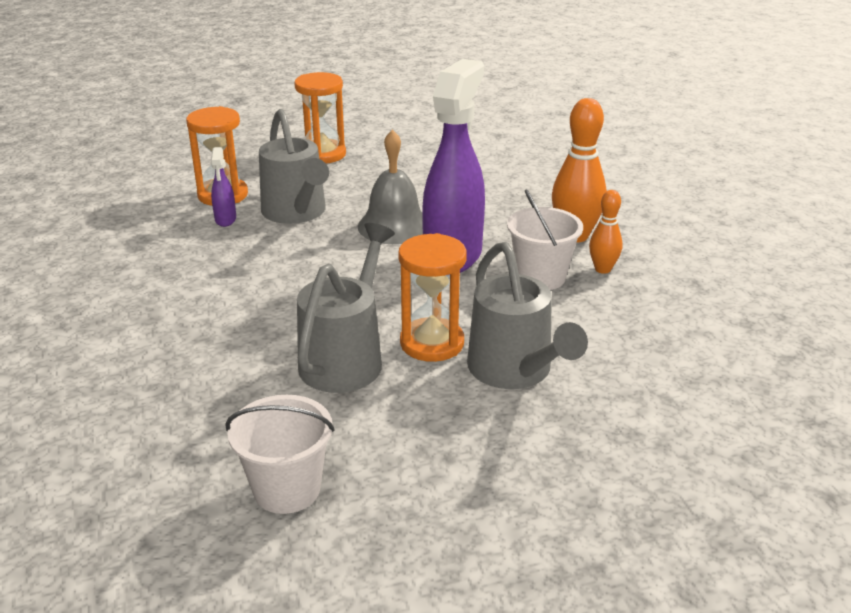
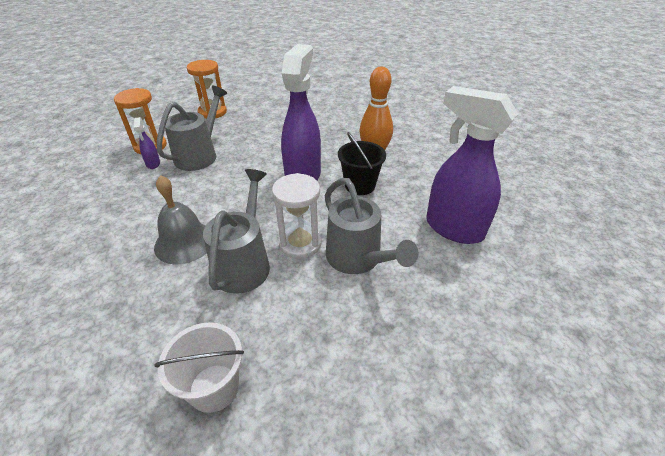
camera: 10 degrees left, 10 degrees up
(297, 213) = (200, 155): grey watering can -> grey watering can turned 120 degrees counterclockwise
(394, 226) = (263, 158): grey bell -> grey bell (184, 242)
(432, 343) = (300, 243): orange hourglass -> white hourglass
(540, 277) = (360, 185): white bucket -> black bucket
(603, 269) = (395, 176): orange bowling pin -> none
(676, 348) = (453, 228): none -> purple spray bottle

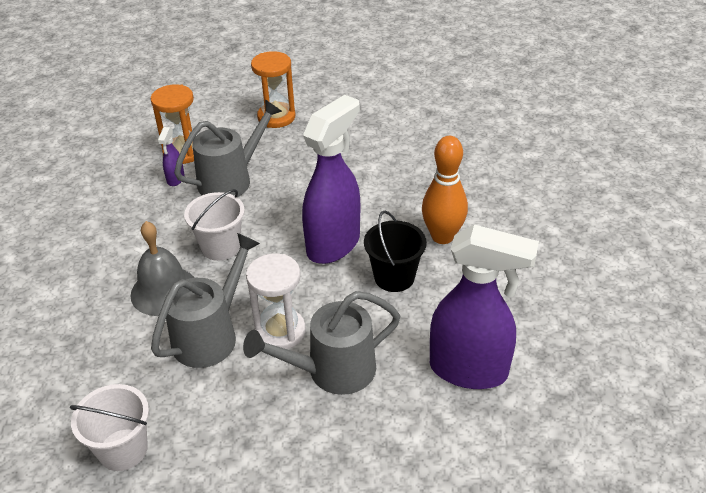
camera: 25 degrees right, 0 degrees up
(216, 199) = (220, 247): none -> white bucket
(358, 259) = (331, 371): grey watering can -> grey watering can turned 75 degrees clockwise
(453, 228) = (469, 370): purple spray bottle -> purple spray bottle turned 135 degrees clockwise

